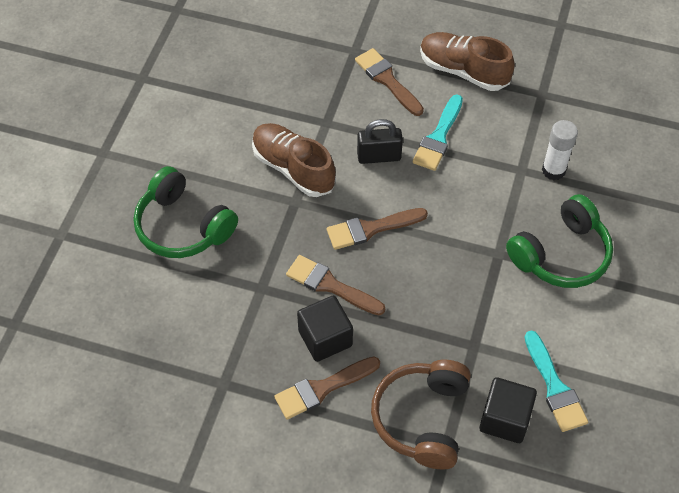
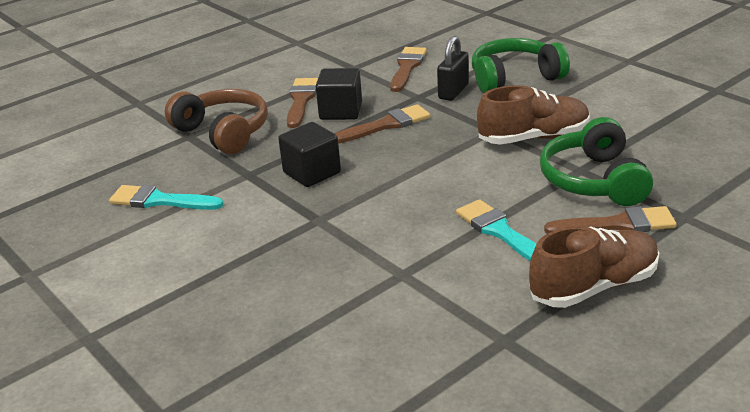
camera: 125 degrees right, 25 degrees down
(371, 229) = (423, 159): brown brush -> brown brush (407, 67)
(379, 156) = (507, 187): black padlock -> black padlock (453, 91)
(505, 419) = (171, 167): black cube -> black cube (312, 173)
(553, 170) = (378, 298): white glue stick -> none
(561, 254) = (272, 258): green headphones -> green headphones (594, 181)

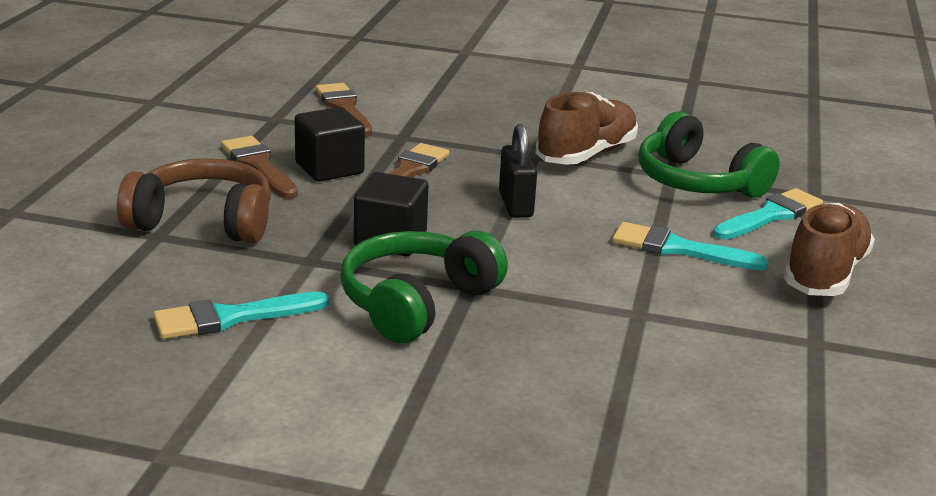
camera: 40 degrees left, 5 degrees down
(453, 91) = (436, 124): black padlock -> black padlock (515, 205)
(514, 78) = (484, 100): green headphones -> green headphones (416, 303)
(617, 224) = (771, 215): brown brush -> turquoise brush

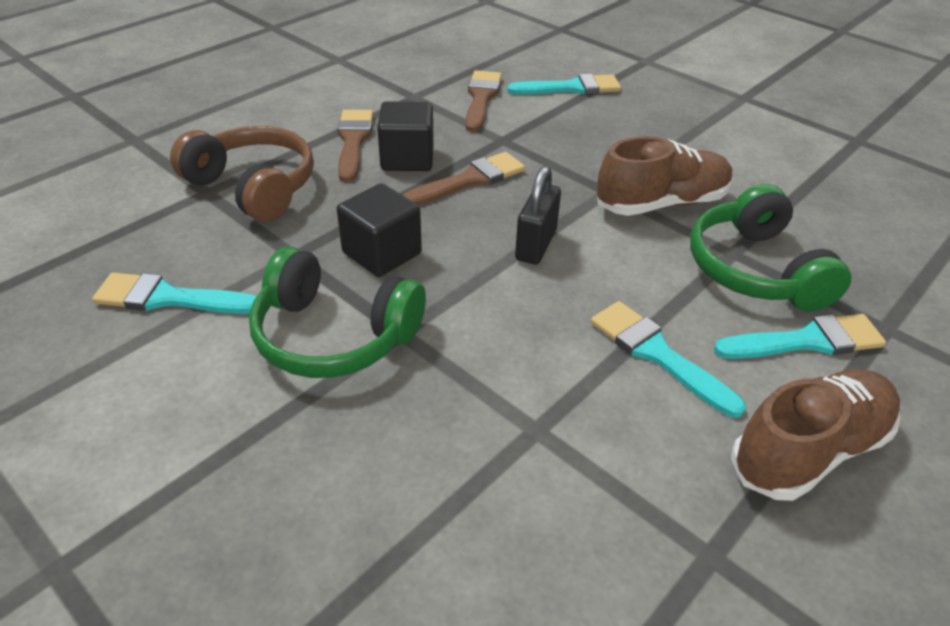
camera: 30 degrees right, 15 degrees up
(416, 303) = (334, 335): green headphones -> green headphones turned 135 degrees counterclockwise
(420, 85) = (571, 88): none -> turquoise brush

